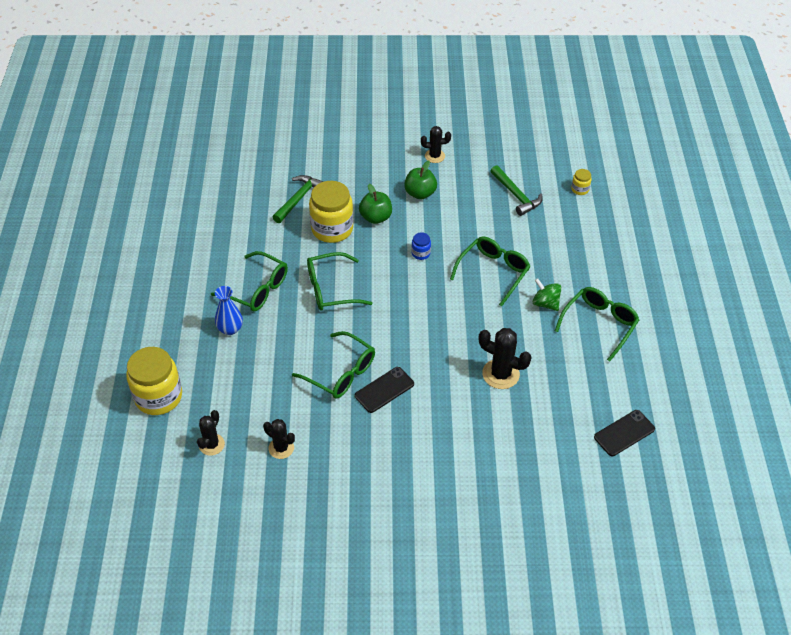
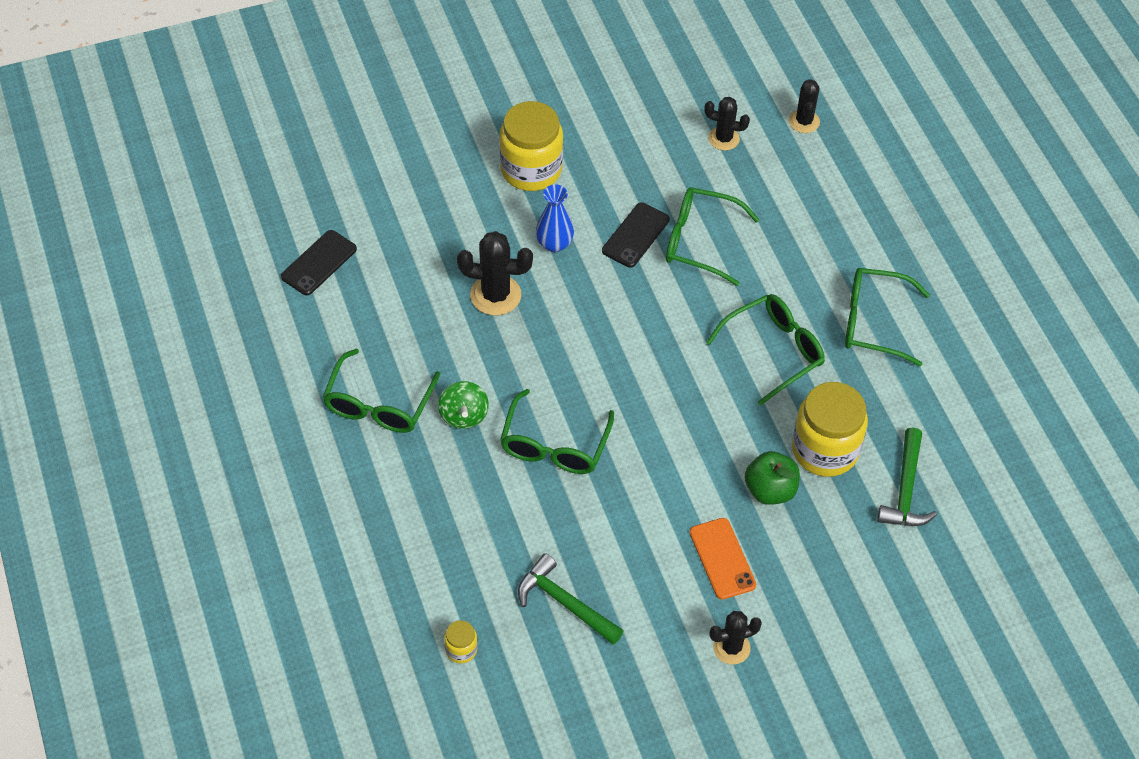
camera: 160 degrees right, 5 degrees up
(158, 397) = (901, 155): yellow jar -> yellow jar (531, 169)
(230, 329) = (872, 258): blue vase -> blue vase (554, 243)
(420, 193) = (722, 558): green apple -> orange phone
(420, 253) = (673, 446): blue jar -> none
(545, 303) = (463, 415): green spinning top -> green spinning top turned 60 degrees clockwise

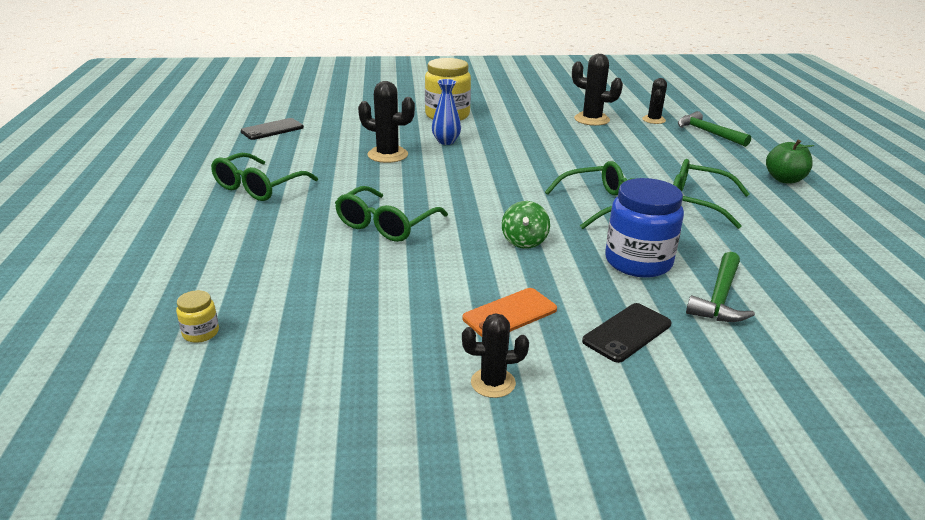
camera: 15 degrees right, 25 degrees down
(463, 415) = (321, 201): green spinning top -> green spinning top (524, 241)
(565, 603) = (330, 318): green hammer -> green hammer (708, 133)
(635, 235) = (509, 145): black phone -> black phone (627, 332)
(700, 241) = (558, 153): green glasses -> none
(722, 558) = (510, 314): orange phone -> orange phone turned 60 degrees clockwise
(723, 138) = (591, 119): black cactus -> black cactus, size x1.53
(770, 490) = (576, 277): green apple -> green apple (784, 179)
(825, 450) = (638, 262): yellow jar -> blue jar

